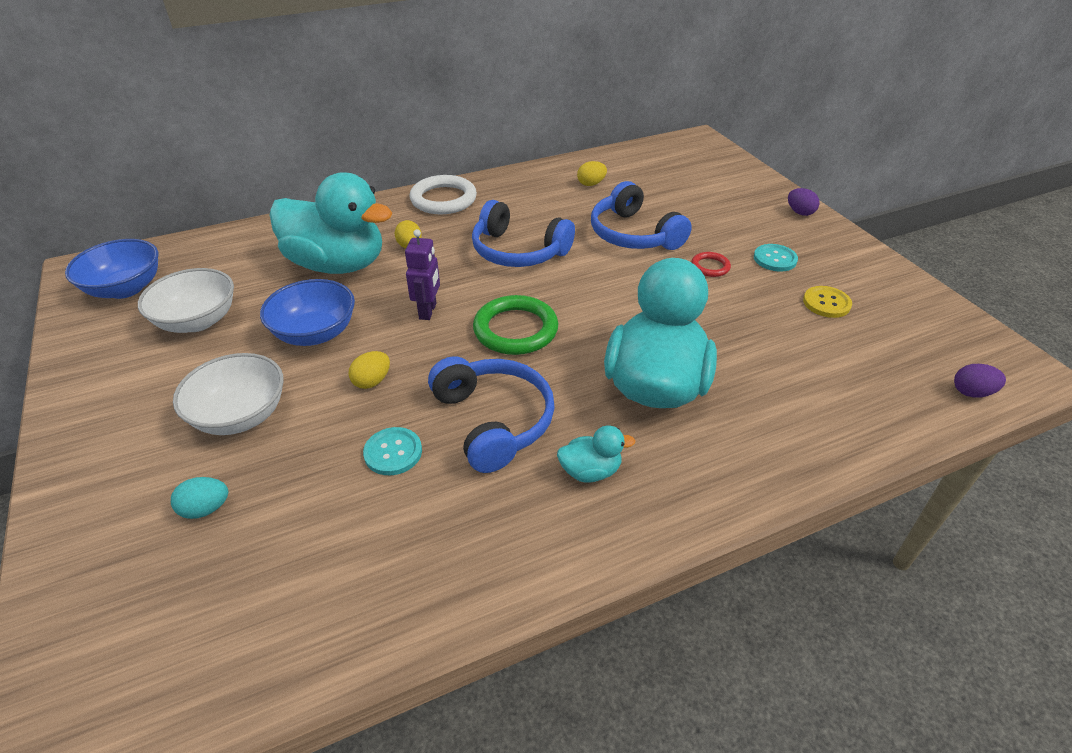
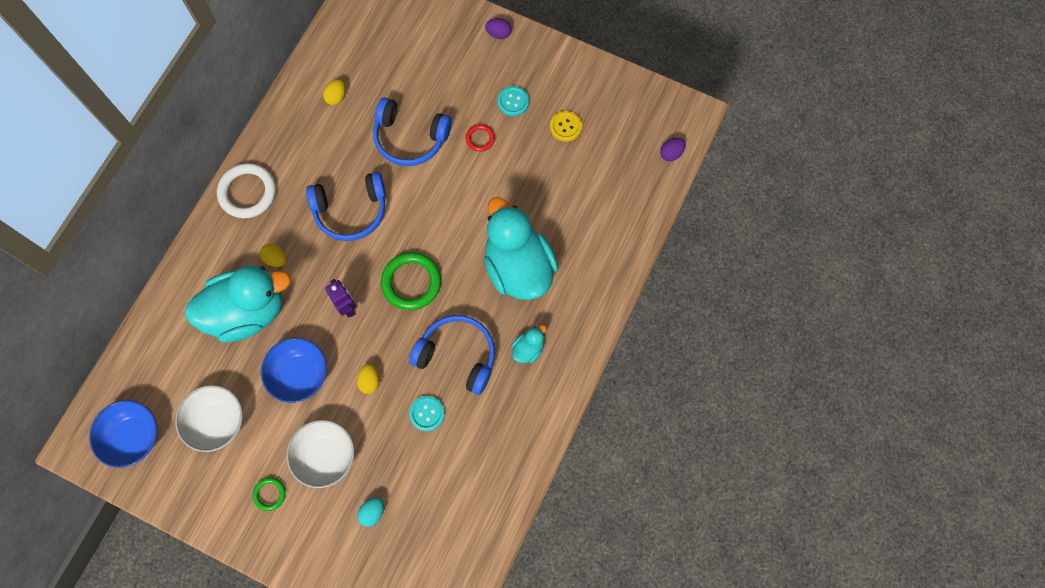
camera: 40 degrees left, 30 degrees up
(146, 409) = (269, 494): none -> green ring

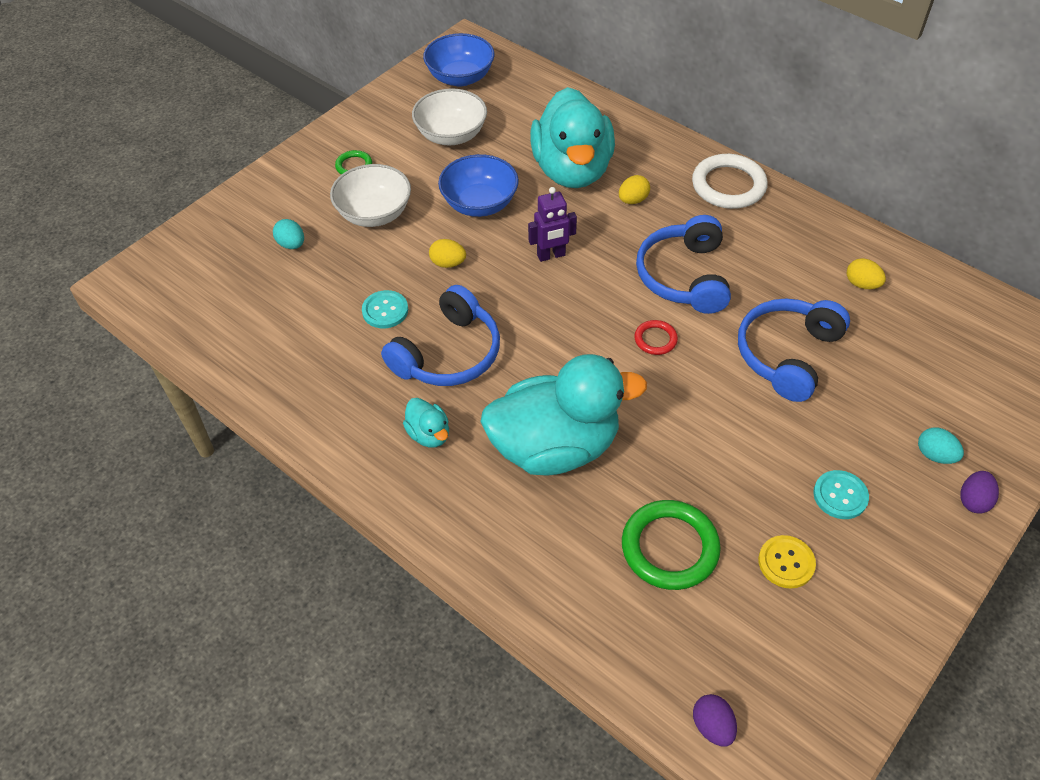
camera: 105 degrees right, 20 degrees down
(411, 282) = (566, 322): green ring -> green ring (669, 547)
(471, 53) = (935, 455): none -> turquoise egg
(480, 139) = (777, 439): red ring -> red ring (655, 339)

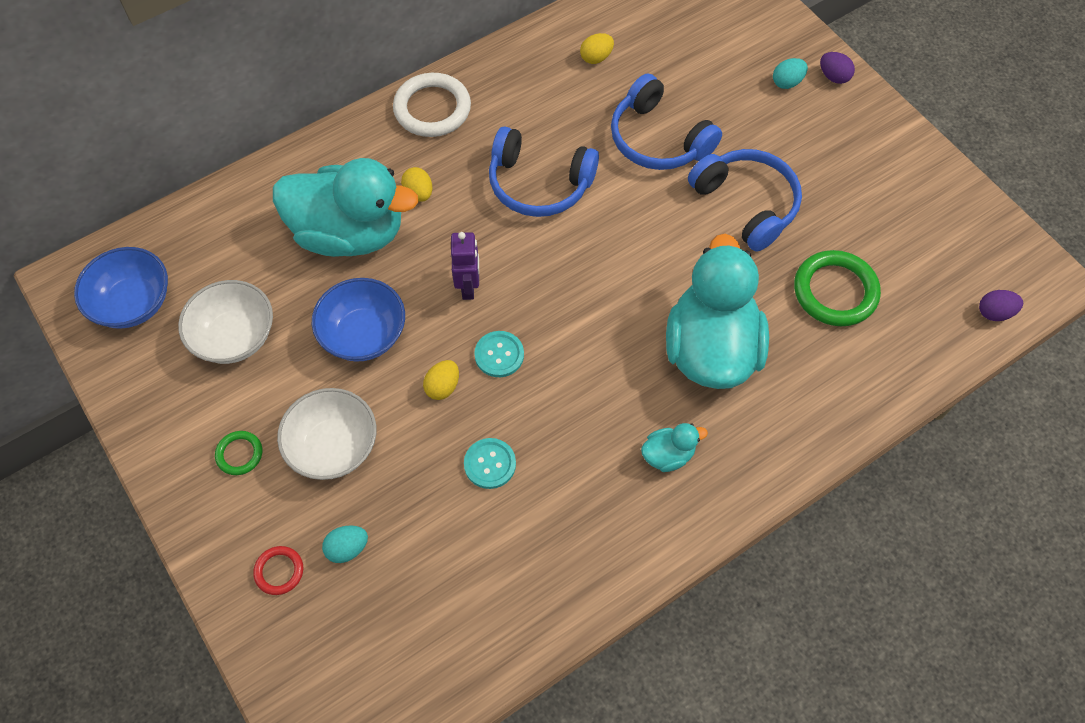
camera: 75 degrees left, 10 degrees up
(448, 353) = (570, 415): blue headphones -> blue headphones (746, 204)
(655, 339) = (609, 231): red ring -> red ring (279, 571)
(786, 562) = (864, 216): yellow button -> none
(840, 496) = (810, 157): turquoise button -> turquoise button (499, 355)

